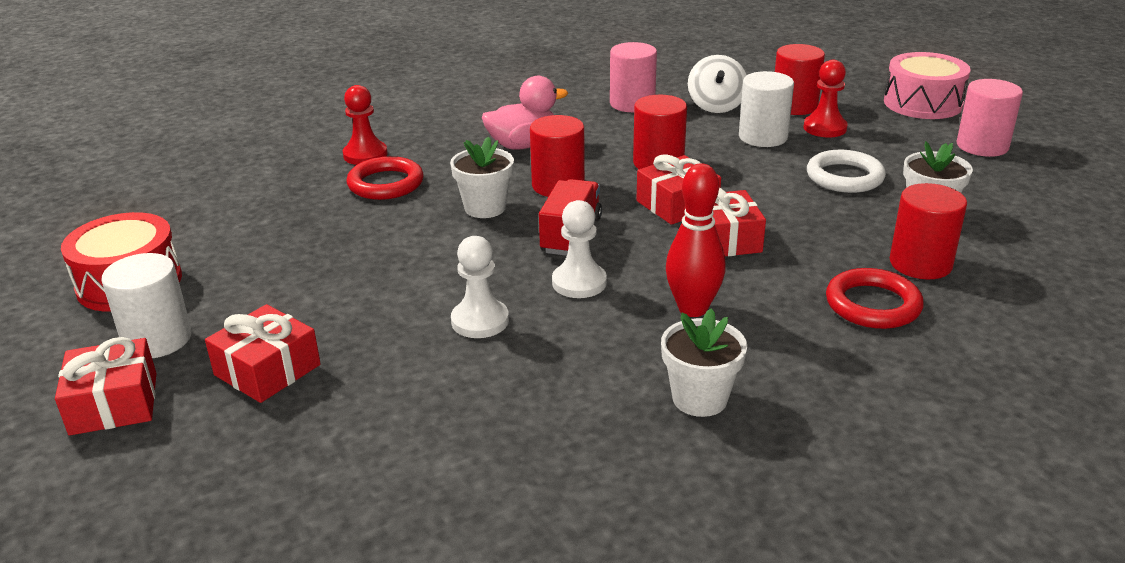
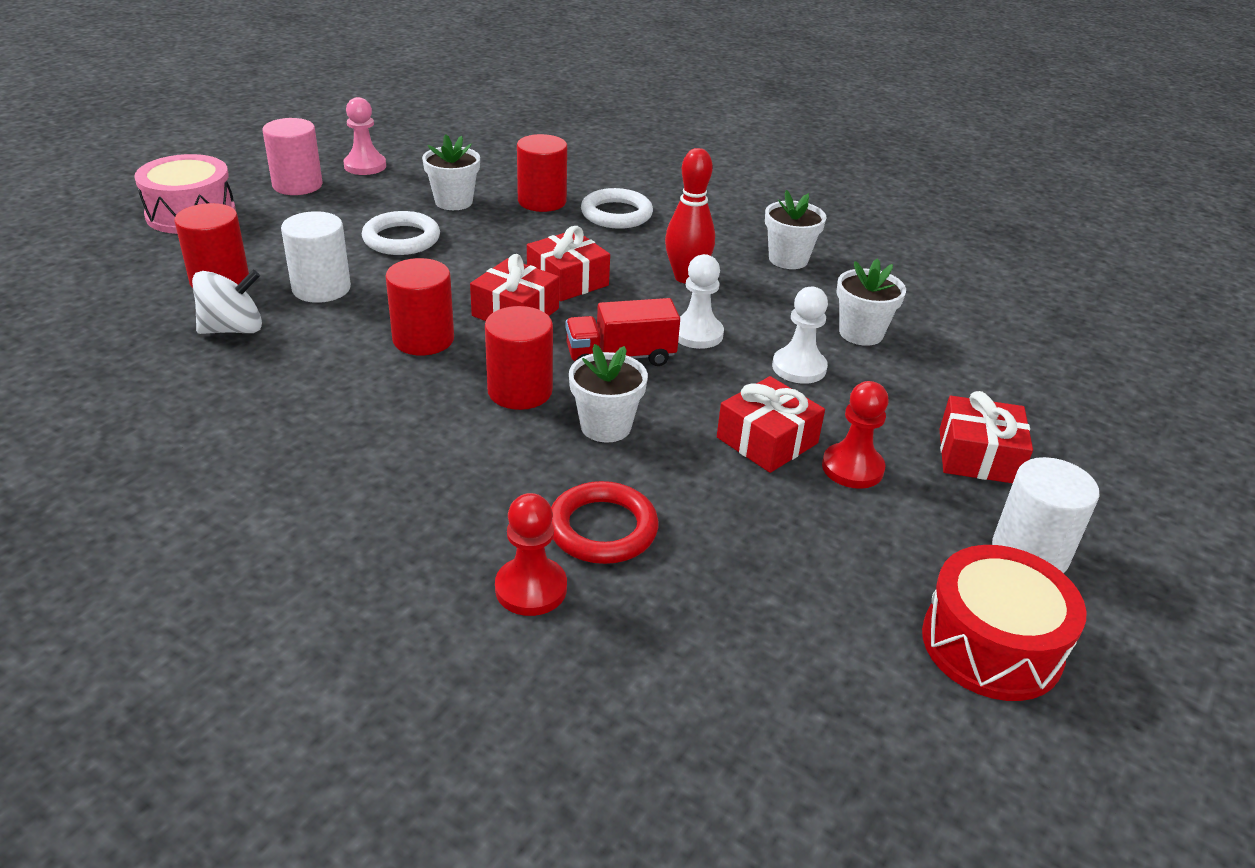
camera: 120 degrees left, 5 degrees up
(114, 403) = (1116, 526): red gift -> red gift (767, 440)
(504, 386) = (861, 333): none -> white flower pot
(523, 145) = (422, 447): pink duck -> none
(632, 104) = (243, 392): pink cylinder -> none
(825, 128) = (281, 258): red pawn -> red pawn (852, 468)
(872, 305) = (616, 214): red ring -> white ring
(1033, 181) = (365, 166): none -> pink pawn

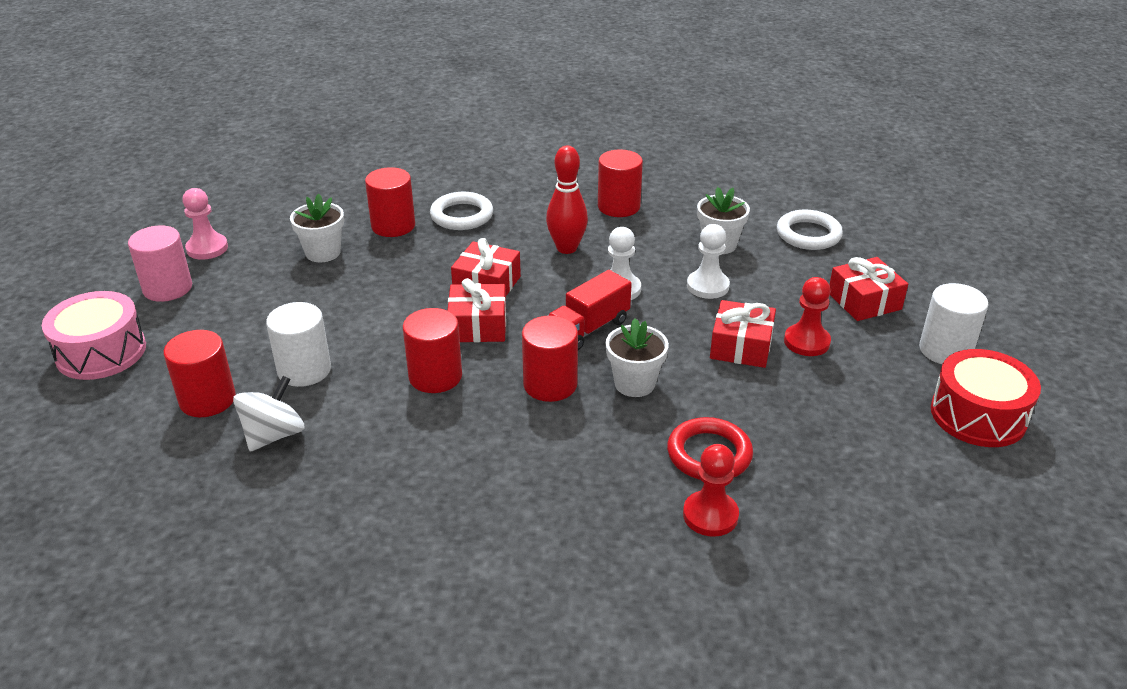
camera: 30 degrees left, 0 degrees up
(401, 239) = (319, 301): white ring -> white ring (808, 234)
(788, 259) = (618, 206): white flower pot -> red cylinder

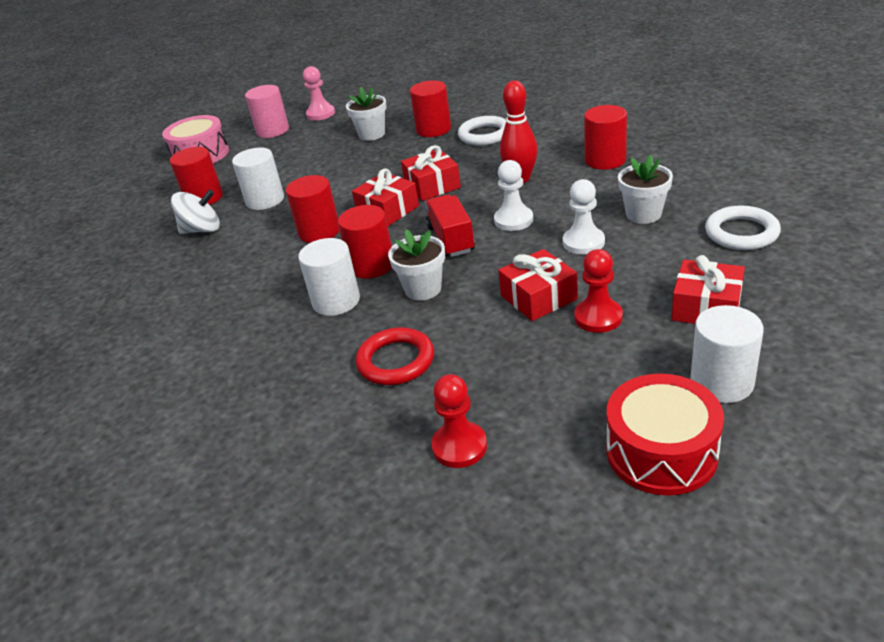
camera: 50 degrees right, 0 degrees up
(569, 432) = (336, 301): none -> white cylinder
(588, 328) = (451, 239): red truck -> red truck turned 75 degrees clockwise
(710, 515) = (333, 401): red pawn -> red pawn (459, 446)

